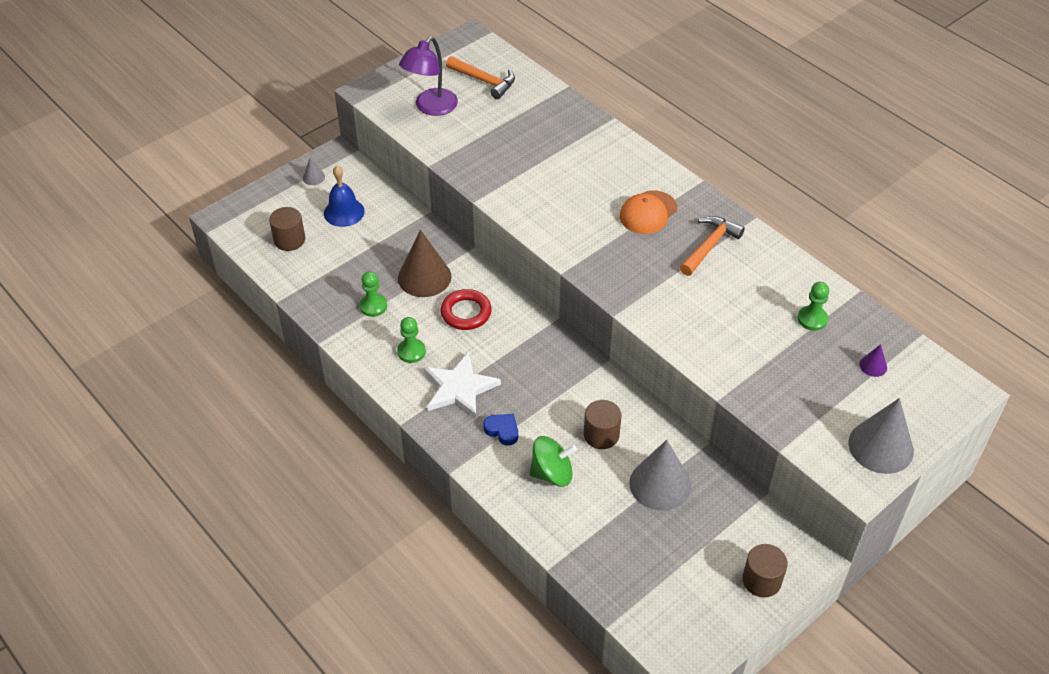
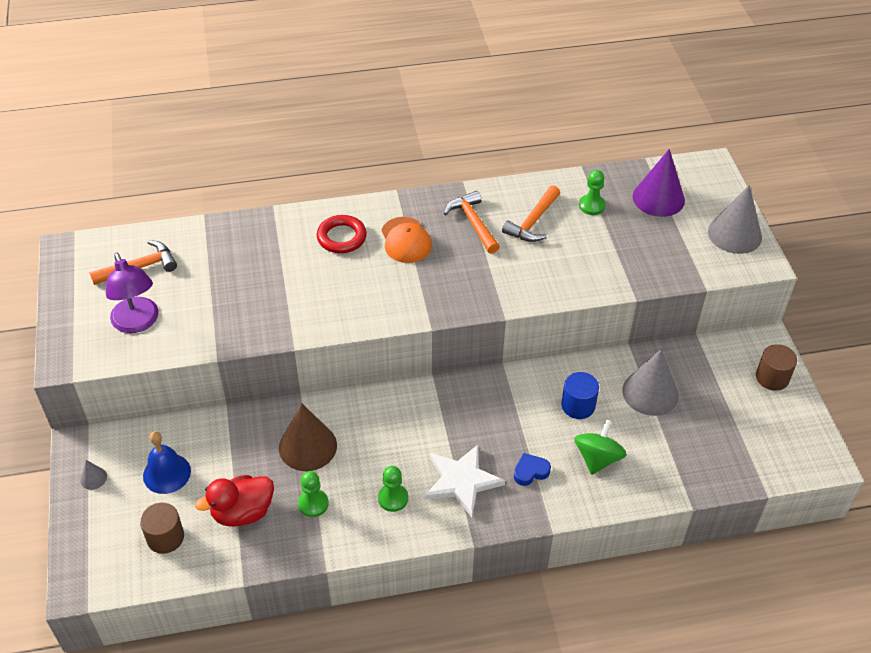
camera: 60 degrees left, 0 degrees up
(338, 270) = (242, 512): none -> red duck
(466, 313) = (376, 435): red ring -> red ring (341, 237)
(601, 435) = (578, 405): brown cylinder -> blue cylinder
(750, 285) = (533, 222): none -> orange hammer
(873, 366) = (658, 198): purple cone -> purple cone, size x2.24

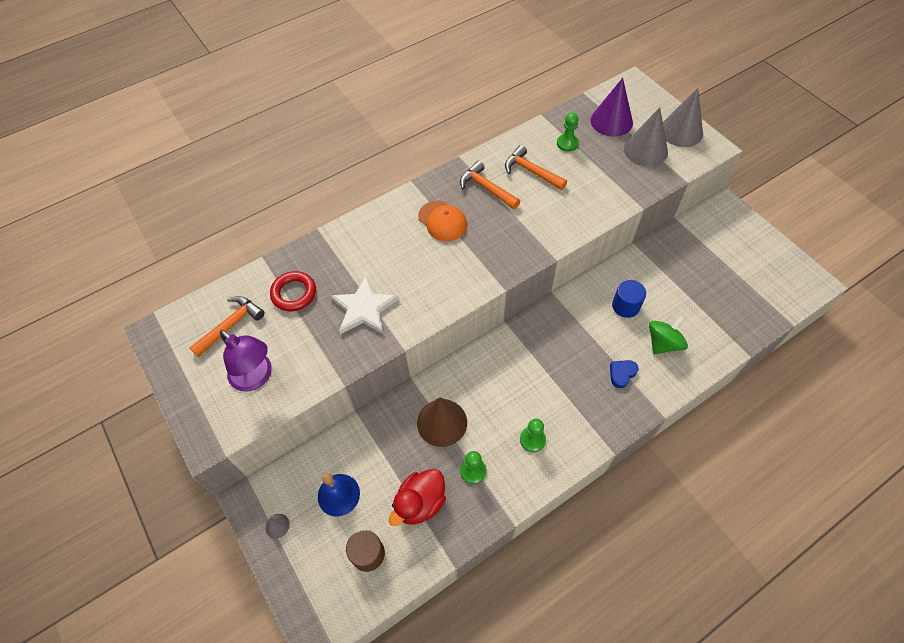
camera: 20 degrees left, 10 degrees up
(341, 237) = (389, 237): red ring -> red ring (294, 293)
(461, 481) = (576, 403): white star -> white star (364, 308)
(533, 222) = (531, 171): orange hammer -> orange hammer turned 120 degrees clockwise
(597, 458) = (663, 343): green spinning top -> green spinning top turned 45 degrees clockwise
(650, 392) = (670, 276): grey cone -> grey cone (645, 150)
(772, 377) = (744, 232): brown cylinder -> none

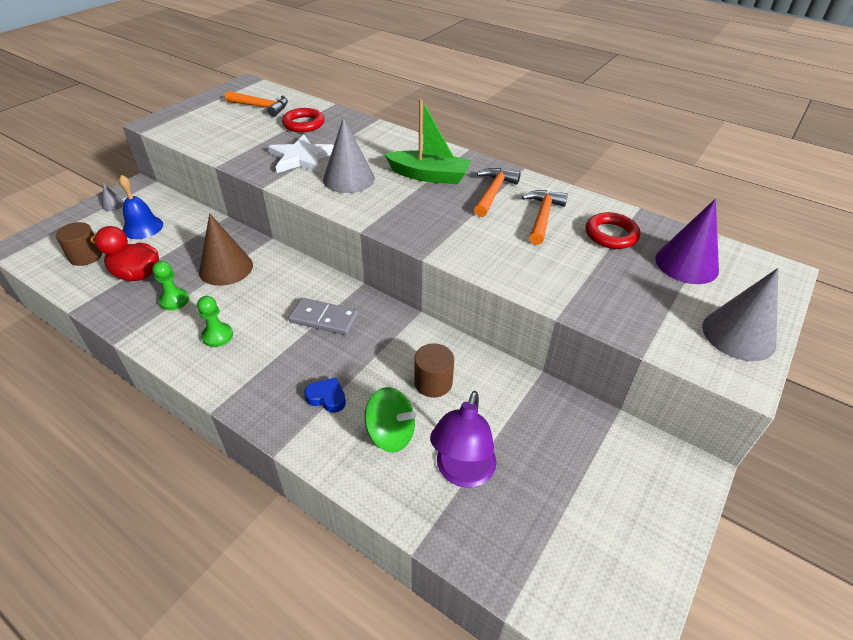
camera: 65 degrees right, 15 degrees down
(256, 377) = (214, 128): purple lamp -> purple lamp (462, 473)
(442, 221) = (429, 176): orange cap -> green boat
(538, 358) = (324, 318): none -> grey domino
(567, 143) = (611, 235): green pawn -> red ring
(625, 306) = (433, 382): blue cylinder -> brown cylinder
(645, 150) = (664, 304): grey cone -> grey cone (348, 179)

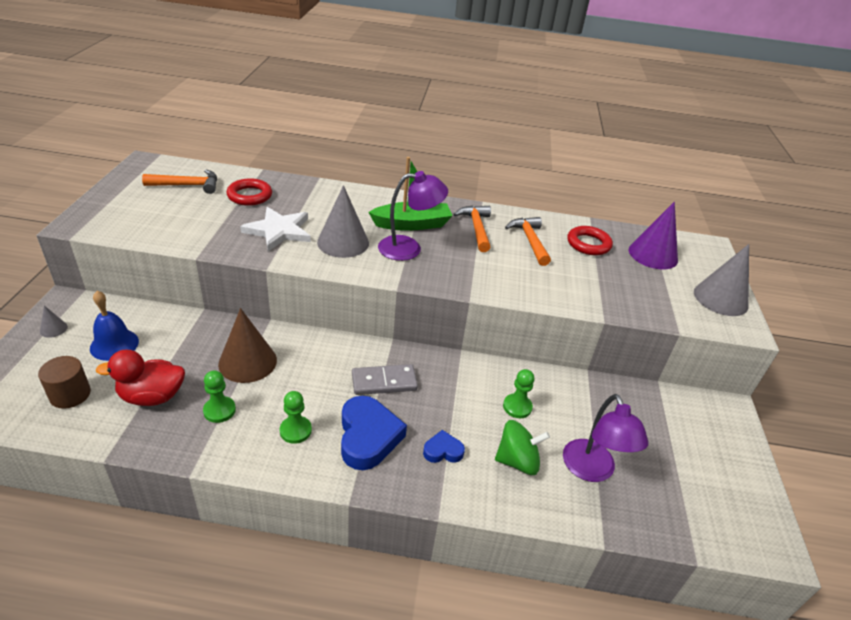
camera: 30 degrees left, 5 degrees down
(271, 362) = (368, 437): none -> blue heart
(406, 197) = (409, 248): none -> purple lamp
(433, 382) = (517, 407): brown cylinder -> green pawn

